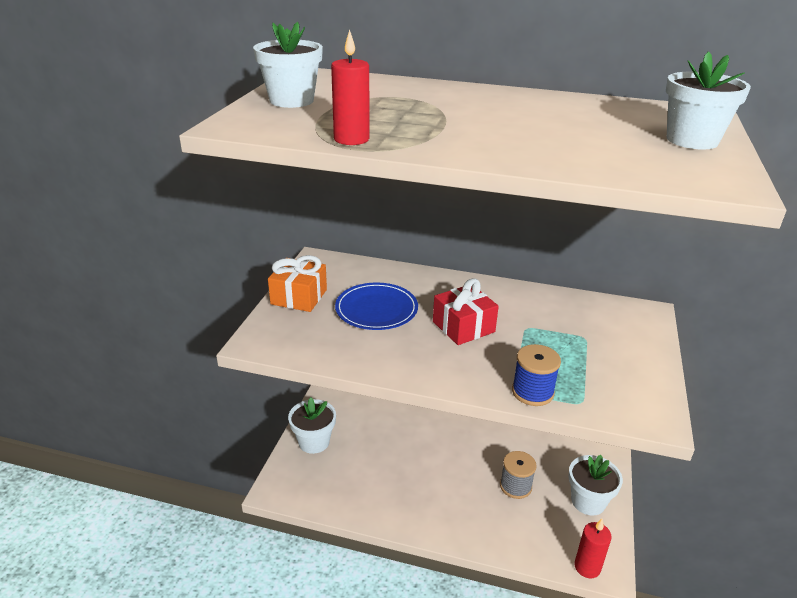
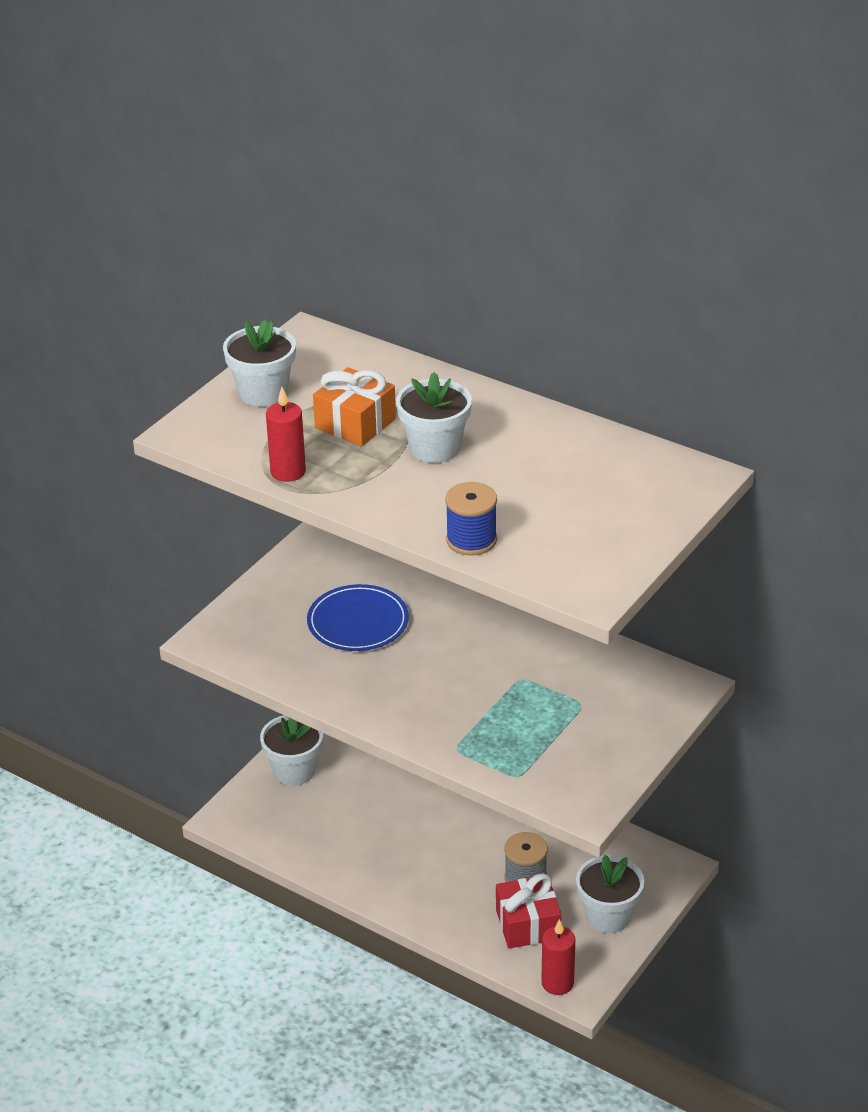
camera: 20 degrees right, 5 degrees up
(299, 297) = (275, 588): orange gift -> orange gift (355, 423)
(463, 327) = (447, 664): red gift -> red gift (528, 924)
(532, 392) = (473, 754): blue spool -> blue spool (471, 540)
(692, 140) = (630, 524): white flower pot -> white flower pot (435, 448)

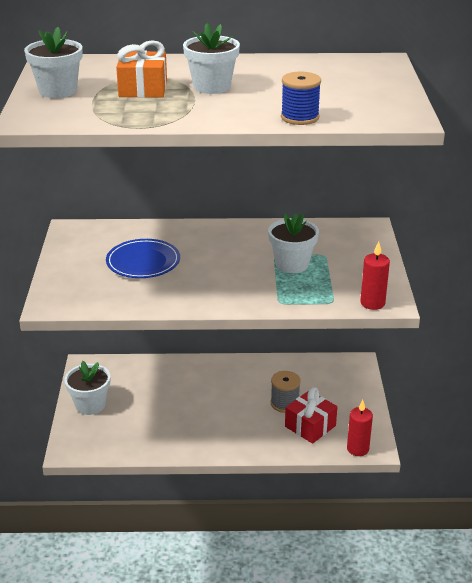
camera: 35 degrees left, 5 degrees down
(288, 472) = (130, 120): red candle -> red candle (372, 303)
(608, 916) = (348, 402): white flower pot -> white flower pot (292, 264)

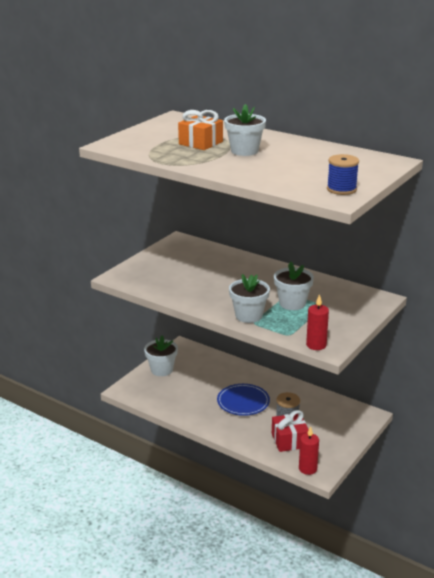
camera: 35 degrees right, 5 degrees down
(58, 91) = (151, 133): white flower pot -> white flower pot (248, 316)
(143, 262) = (198, 271): blue plate -> blue plate (243, 402)
(300, 117) = (267, 181): blue spool -> blue spool (341, 189)

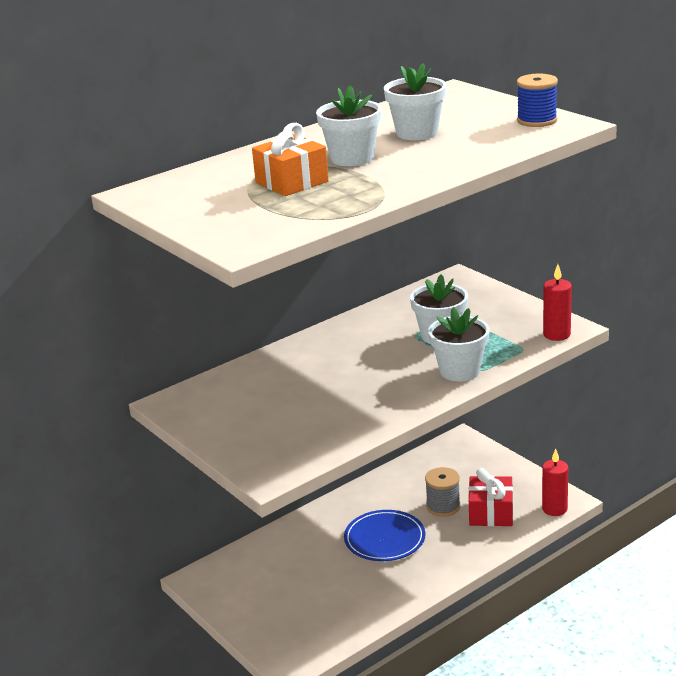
camera: 70 degrees left, 0 degrees up
(161, 370) = (255, 611): white flower pot -> white flower pot (417, 133)

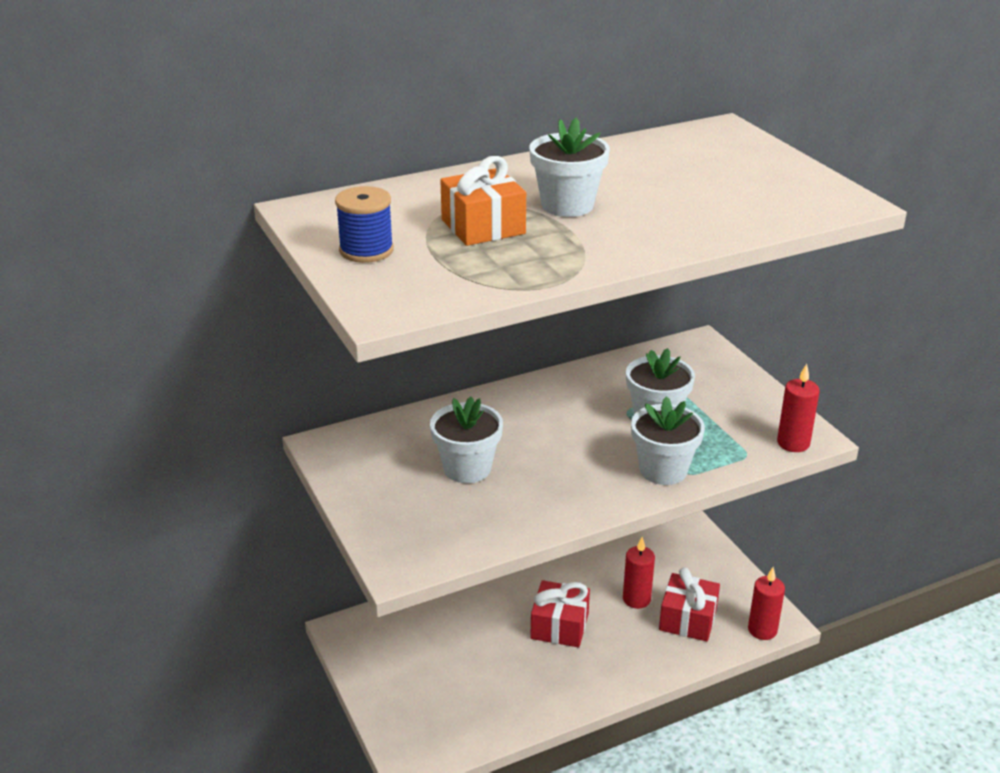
camera: 10 degrees right, 5 degrees up
(384, 539) = (559, 626): blue plate -> red gift
(417, 133) = (658, 182): white flower pot -> white flower pot (467, 468)
(443, 506) = (636, 599): grey spool -> red candle
(537, 120) = (809, 189): blue spool -> blue spool (366, 250)

